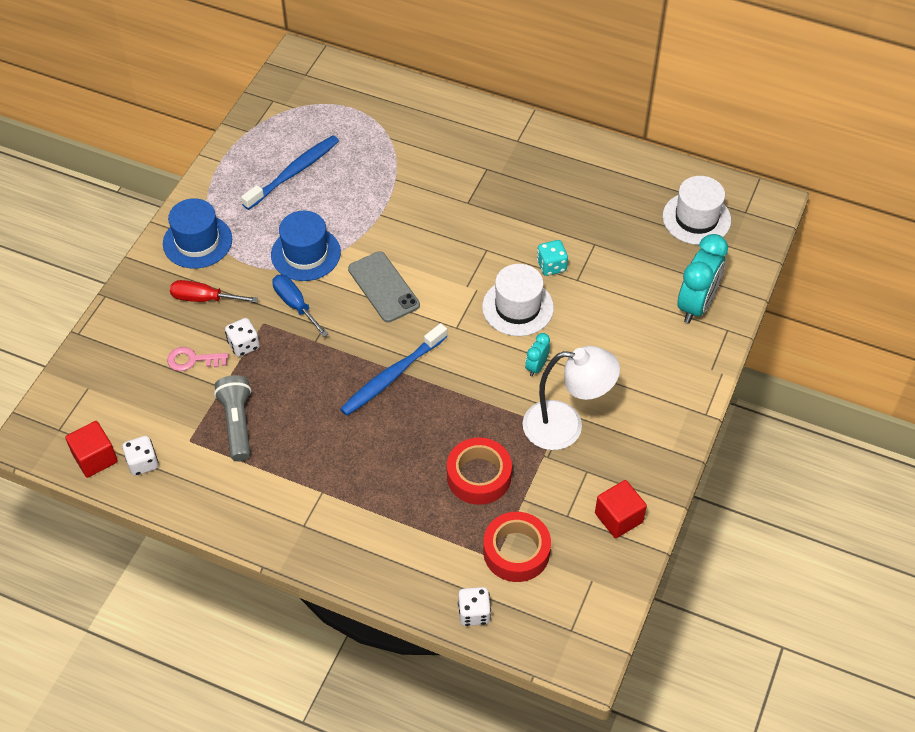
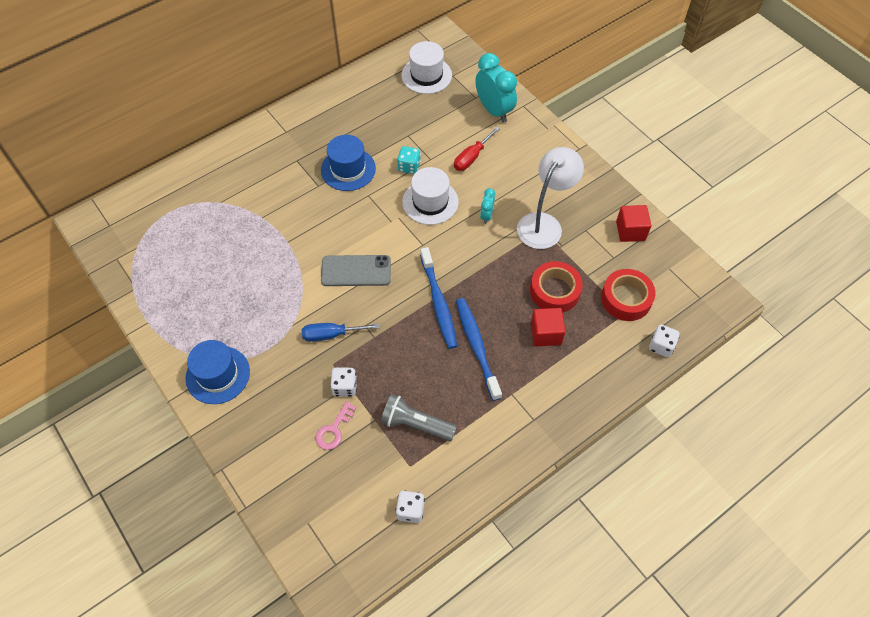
camera: 60 degrees left, 5 degrees up
(95, 458) = (383, 546): red cube -> red cube (546, 333)
(204, 298) = (279, 395): red screwdriver -> red screwdriver (471, 157)
(294, 172) = (202, 277): blue toothbrush -> blue toothbrush (477, 346)
(305, 254) = (287, 306): blue hat -> blue hat (348, 169)
(536, 367) = (486, 216): turquoise clock -> turquoise clock turned 45 degrees clockwise

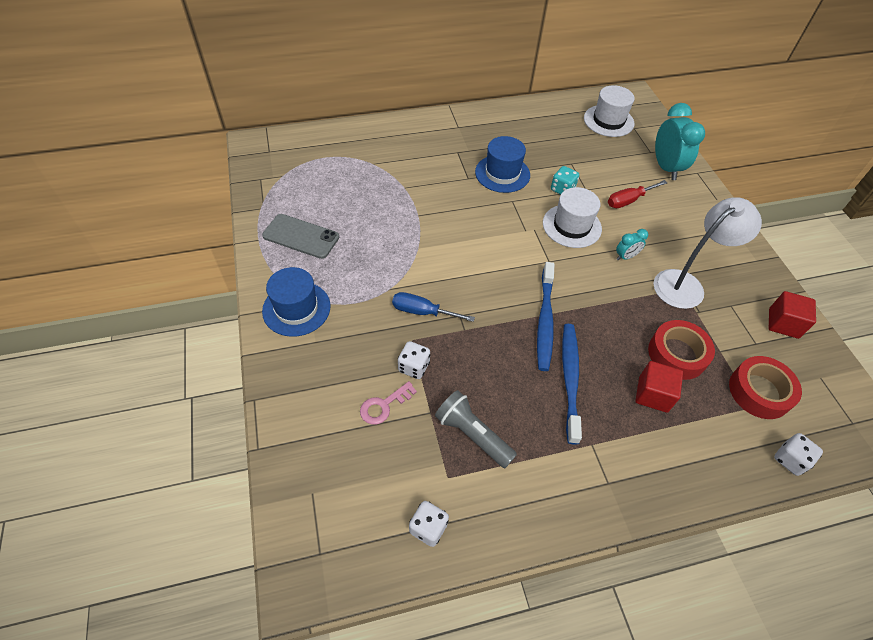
camera: 20 degrees right, 5 degrees down
(356, 271) = (472, 262): grey phone -> grey phone (301, 236)
(486, 216) = (625, 257): turquoise clock -> turquoise clock turned 150 degrees counterclockwise

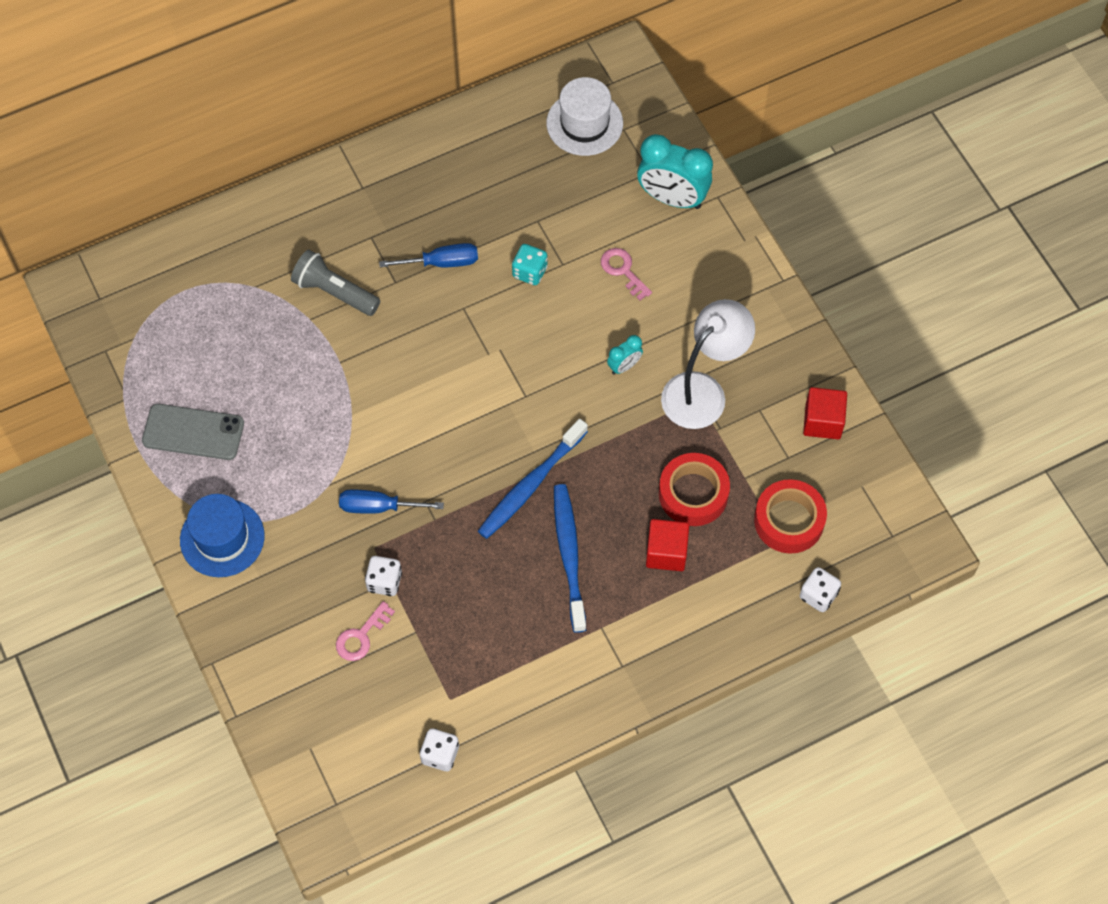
camera: 10 degrees left, 10 degrees up
(472, 434) = (468, 646): grey flashlight -> grey flashlight (334, 292)
(502, 173) = (442, 262): blue hat -> blue screwdriver
(545, 321) = (530, 485): blue toothbrush -> blue toothbrush turned 45 degrees clockwise
(571, 226) = (549, 332): white hat -> none
(628, 200) = (623, 271): red screwdriver -> pink key
(665, 168) = (672, 198): turquoise clock -> turquoise clock turned 135 degrees clockwise

